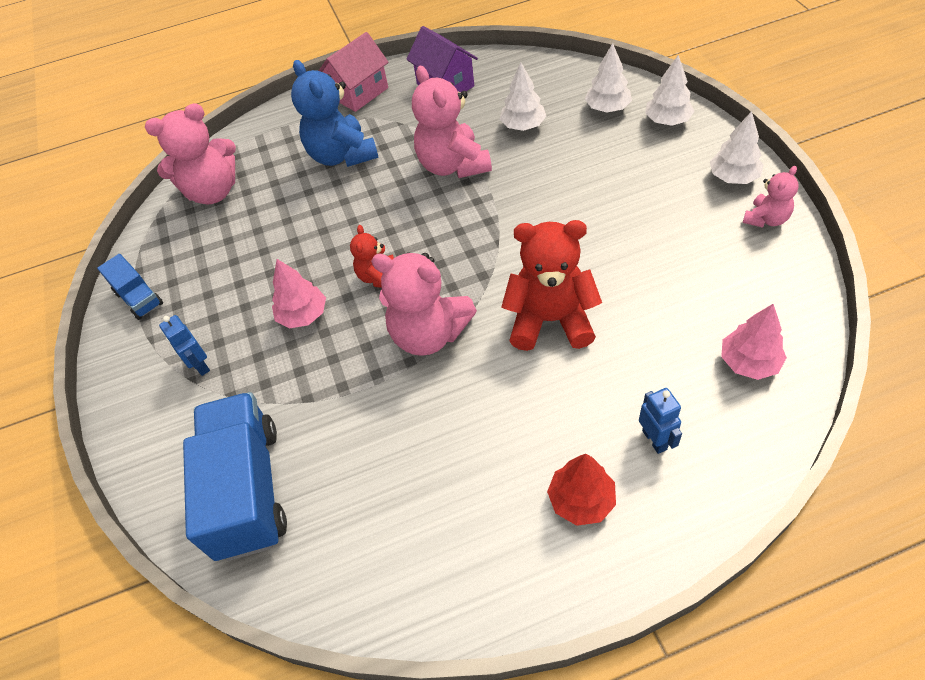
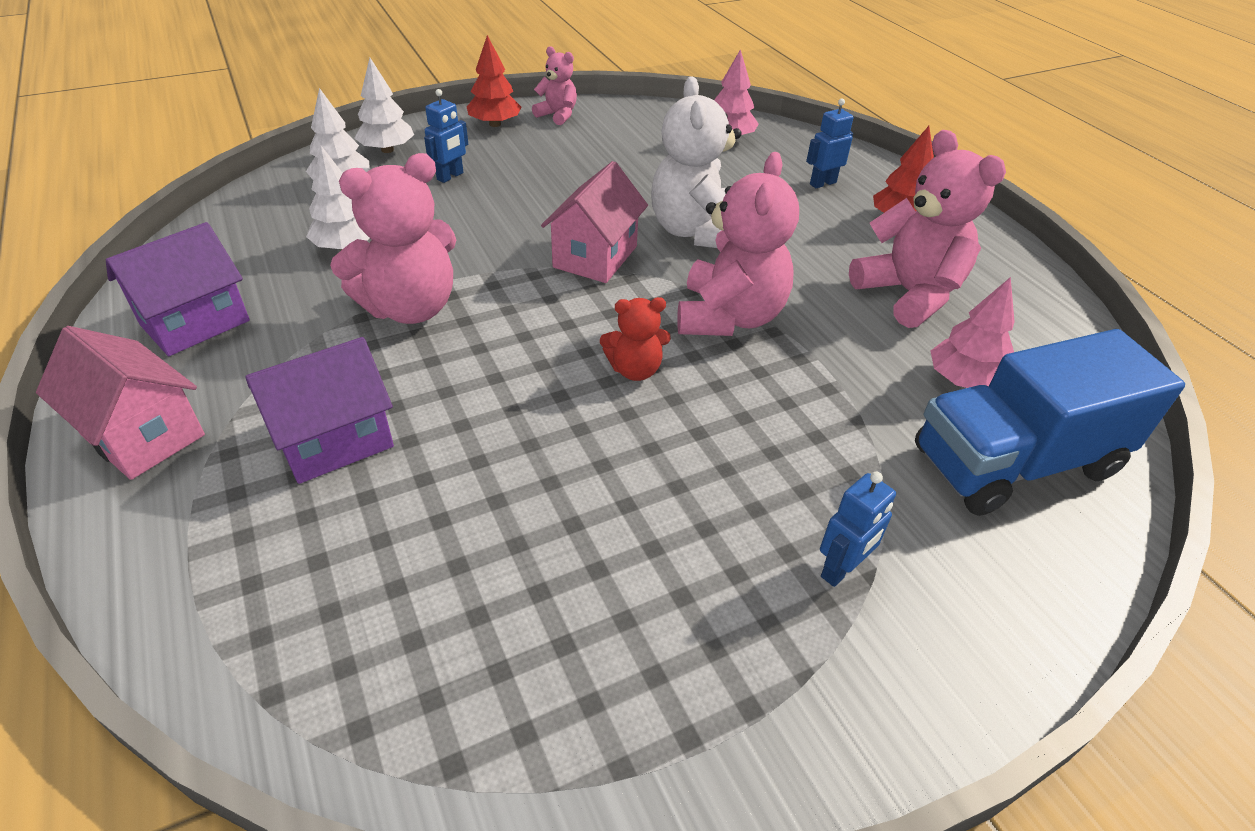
camera: 105 degrees left, 10 degrees down
(139, 298) = (703, 736): blue truck -> none
(213, 192) = (377, 659): pink teddy bear -> pink teddy bear (909, 294)
(303, 315) = (715, 445): pink tree -> pink tree (963, 381)
(342, 155) = (334, 441): blue teddy bear -> purple house
(511, 254) = (595, 257): none -> pink house
(550, 320) = (696, 232): red teddy bear -> white teddy bear
(628, 161) = (450, 176): none -> blue robot
(733, 177) = (495, 124): white tree -> red tree

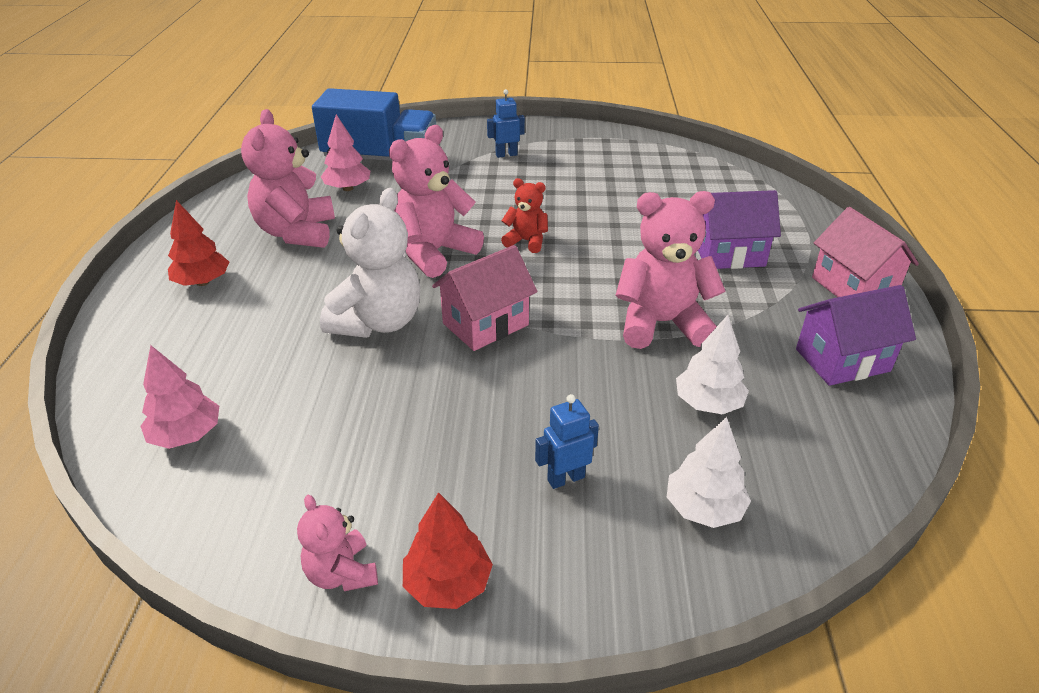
camera: 150 degrees left, 5 degrees down
(387, 150) = (630, 570): white tree -> none
(822, 183) = (197, 337): blue robot -> none

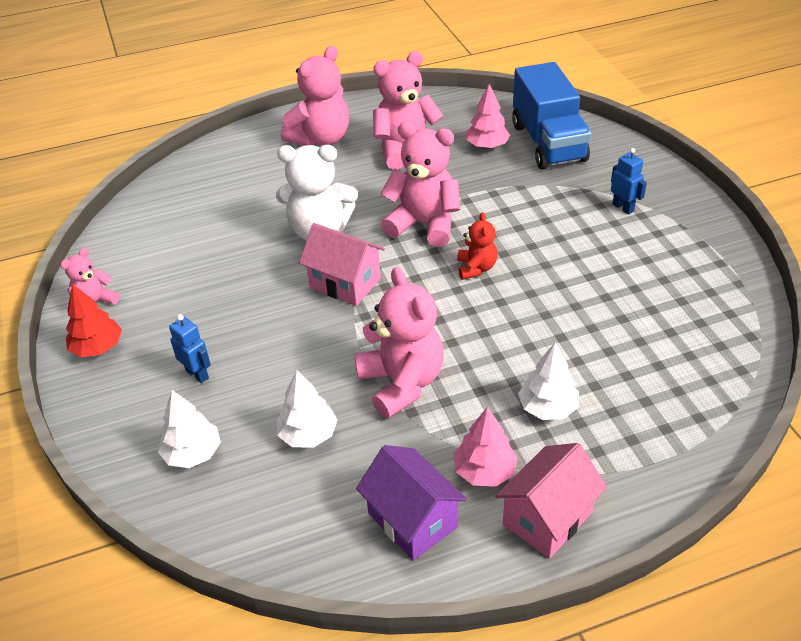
camera: 70 degrees right, 5 degrees up
(187, 435) = (177, 202): pink tree -> pink tree (484, 471)
(203, 282) = (321, 139): red tree -> pink teddy bear
(729, 254) = (547, 407): purple house -> white tree

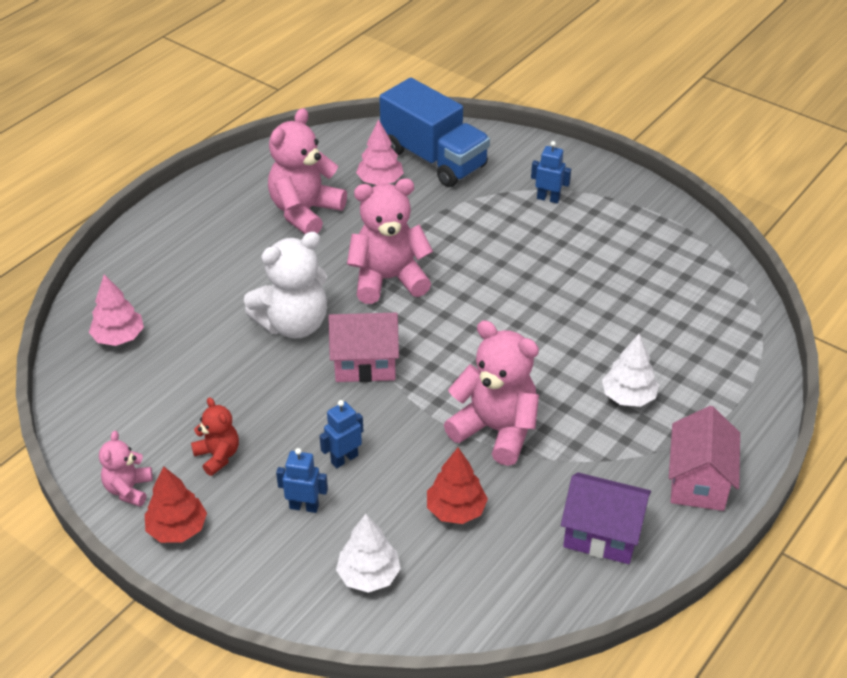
camera: 35 degrees left, 0 degrees up
(260, 351) = (344, 459): none -> blue robot
(308, 434) = (456, 510): white tree -> red tree
(321, 139) = (207, 231): pink teddy bear -> none
(476, 268) = (470, 302): red teddy bear -> red teddy bear (218, 456)
(484, 471) = (623, 469): pink tree -> pink tree (119, 337)

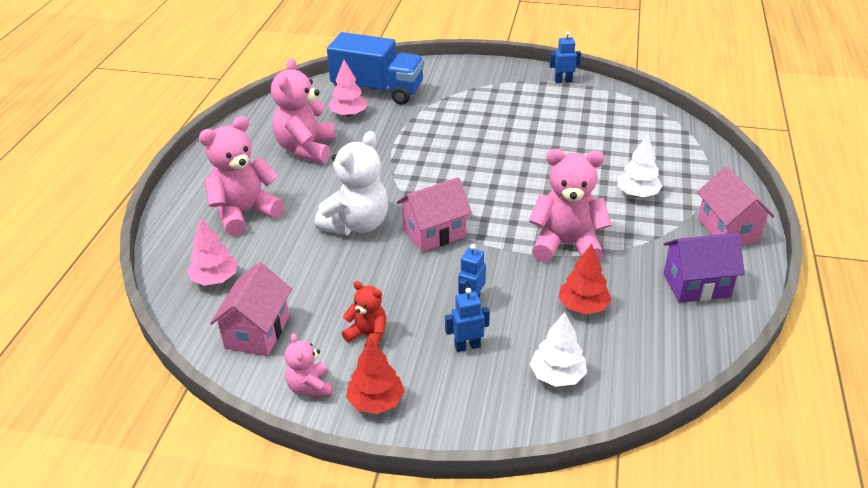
camera: 25 degrees left, 5 degrees down
(120, 411) = (257, 332): none -> pink house
(388, 279) = (406, 173): pink teddy bear -> pink teddy bear (244, 213)
(548, 198) = (479, 93): blue robot -> blue robot (563, 81)

